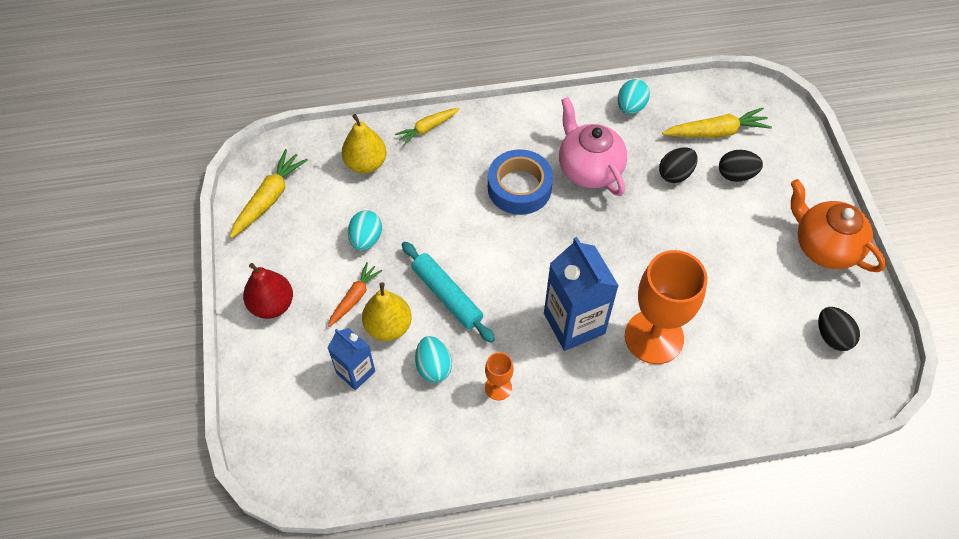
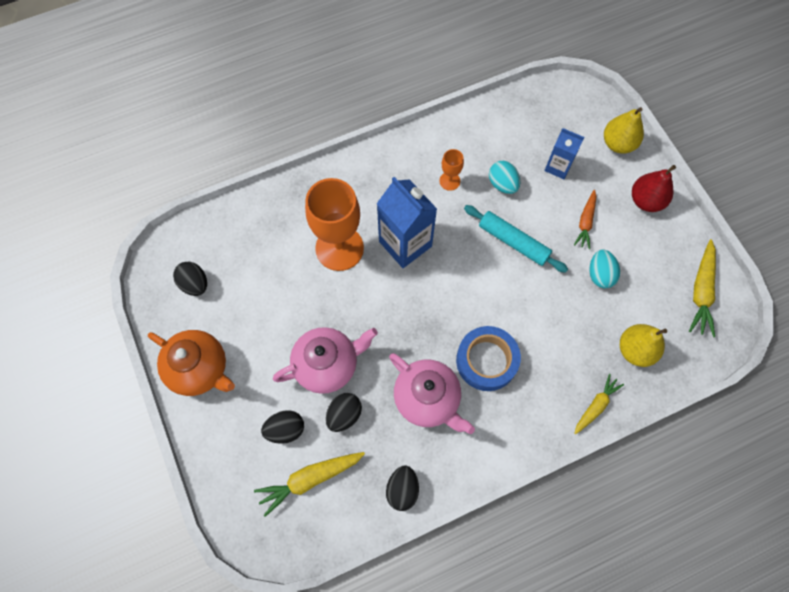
camera: 165 degrees right, 10 degrees up
(388, 326) = (549, 206): yellow pear -> yellow pear (618, 144)
(631, 107) = (402, 489): turquoise egg -> black egg
(686, 220) = (327, 365): none -> pink teapot

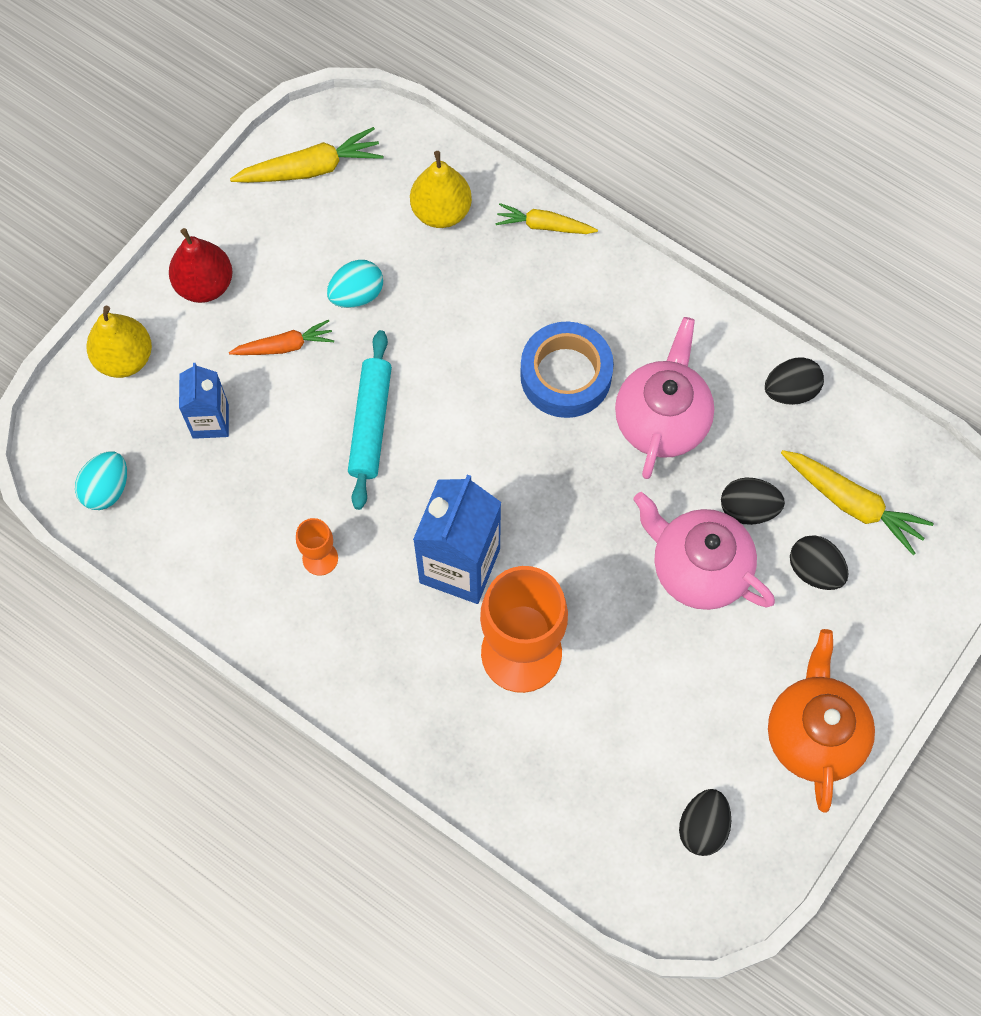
camera: 120 degrees left, 0 degrees up
(502, 184) = (284, 482): turquoise egg -> turquoise egg (107, 489)

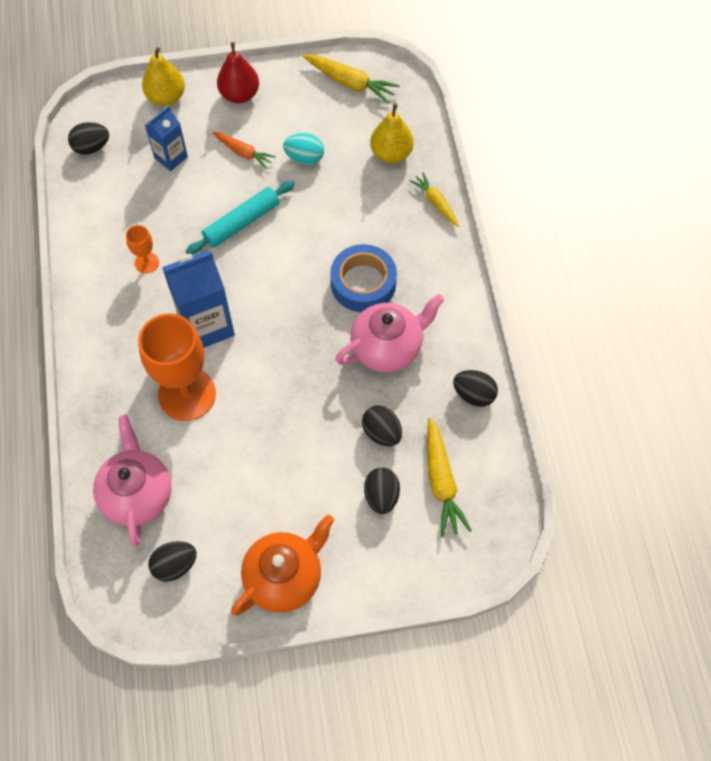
camera: 45 degrees right, 5 degrees down
(107, 489) = (91, 147): turquoise egg -> black egg
(698, 568) = (321, 437): pink teapot -> pink teapot (137, 494)

